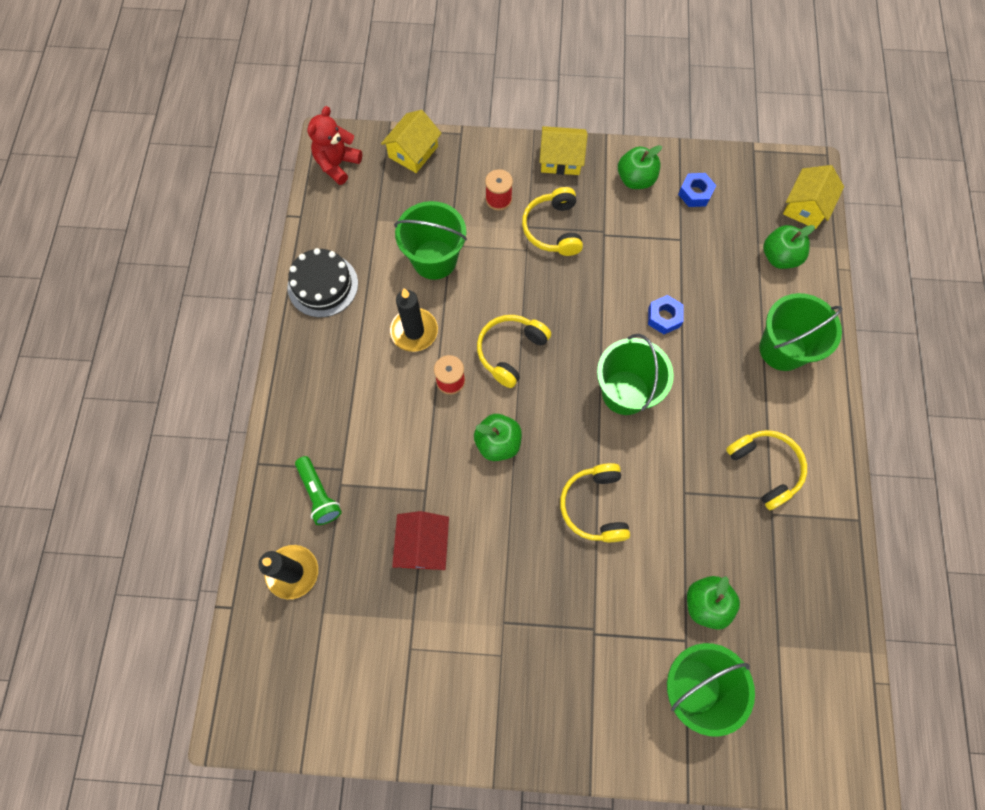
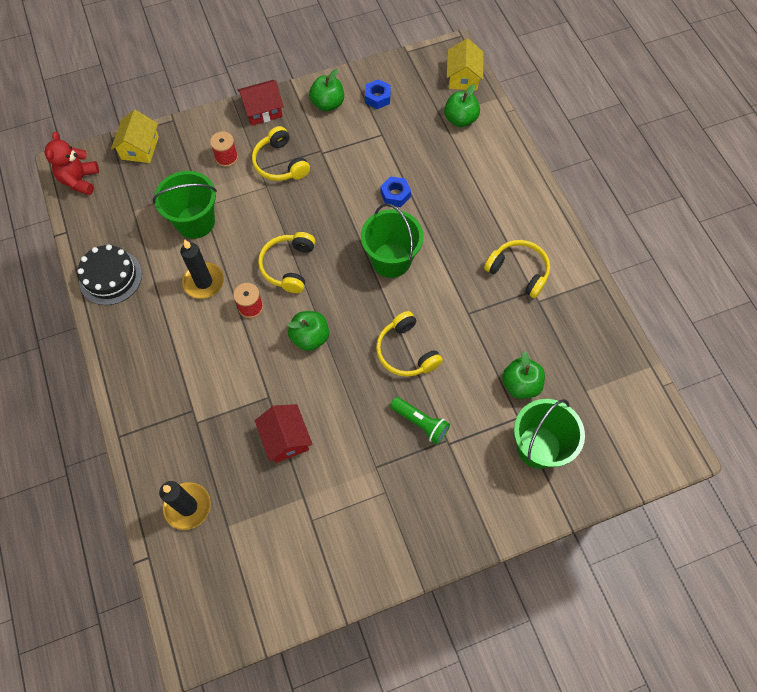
camera: 25 degrees left, 5 degrees down
(319, 494) = (182, 437): green flashlight -> green flashlight (420, 423)
(561, 159) = (263, 110): yellow house -> red house
(782, 349) = (492, 183): green bucket -> none

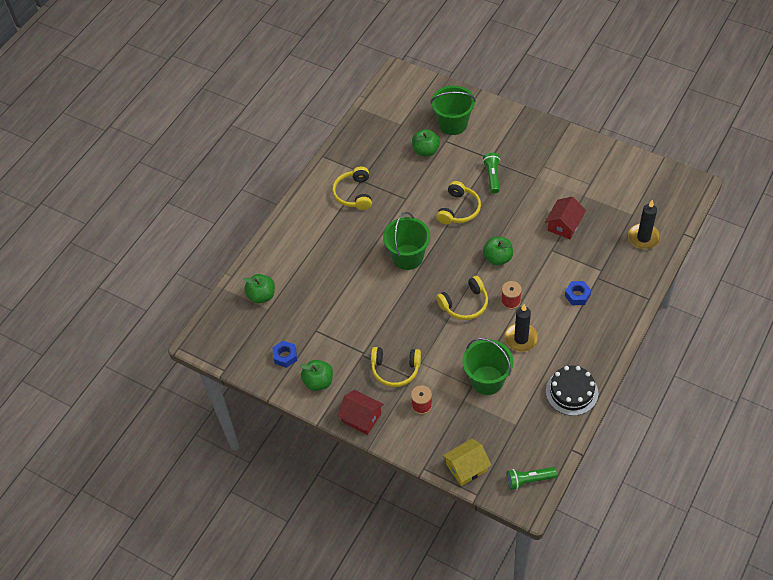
camera: 125 degrees left, 10 degrees down
(80, 180) = (529, 480): red teddy bear -> green flashlight
(280, 163) = (395, 369): yellow headphones -> yellow headphones turned 75 degrees clockwise
(395, 195) = (358, 288): blue nut -> blue nut (577, 295)
(463, 77) = (220, 319): yellow house -> none

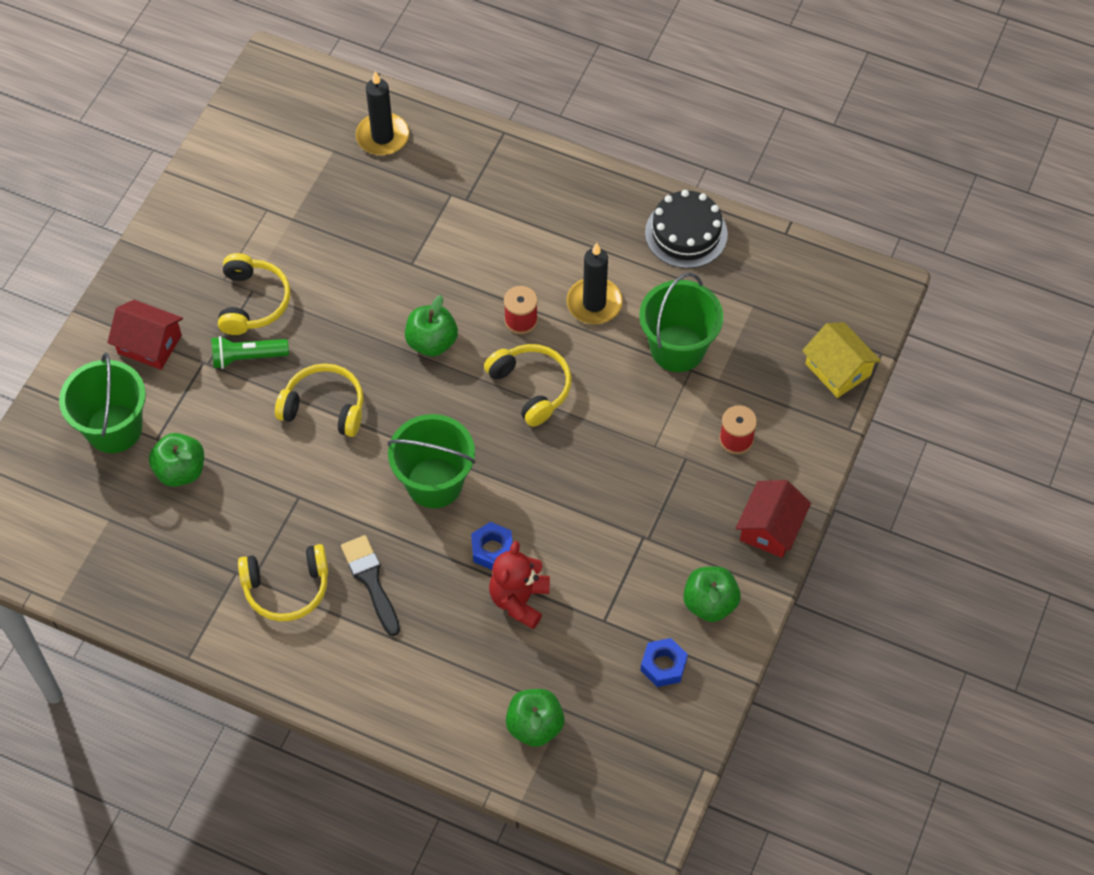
camera: 100 degrees left, 5 degrees up
(333, 292) = (519, 600): none -> red teddy bear
(353, 228) = (371, 581): none -> black brush
(395, 369) = (672, 484): yellow headphones -> yellow headphones (253, 302)
(529, 480) = (846, 286): green flashlight -> none
(564, 225) = (357, 246): red house -> red house (149, 344)
(577, 295) = (503, 227): blue nut -> blue nut (492, 550)

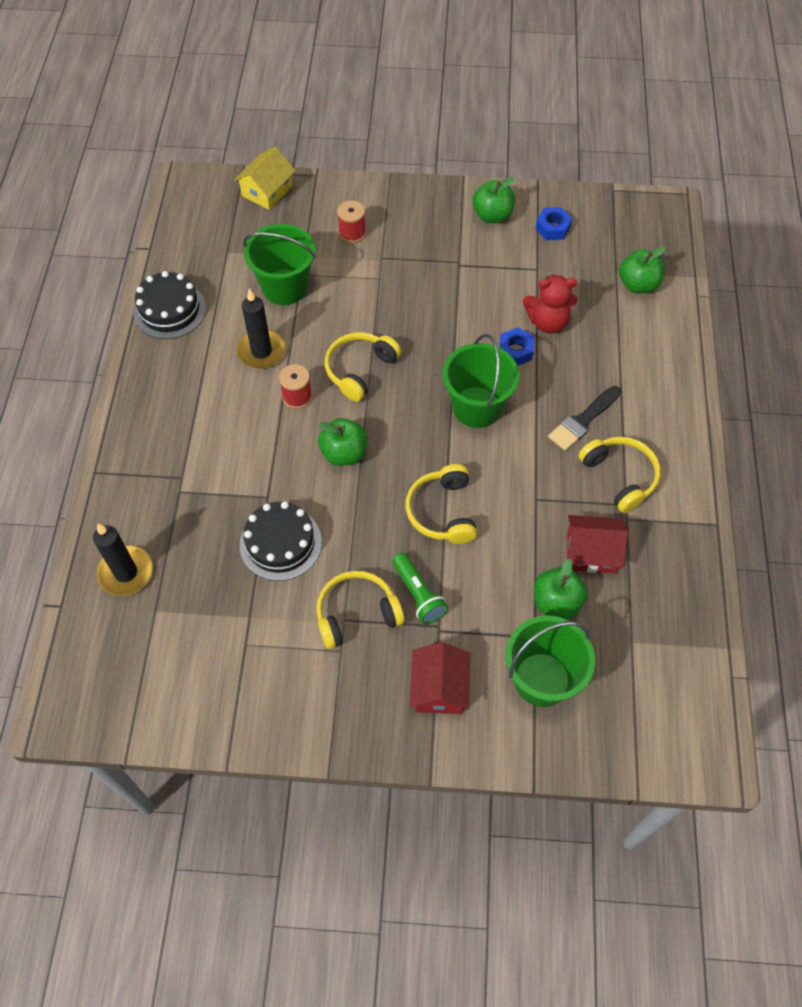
camera: 110 degrees left, 0 degrees up
(355, 261) = (280, 543): none -> black cake
(770, 528) = (417, 198): red house -> red house (591, 552)

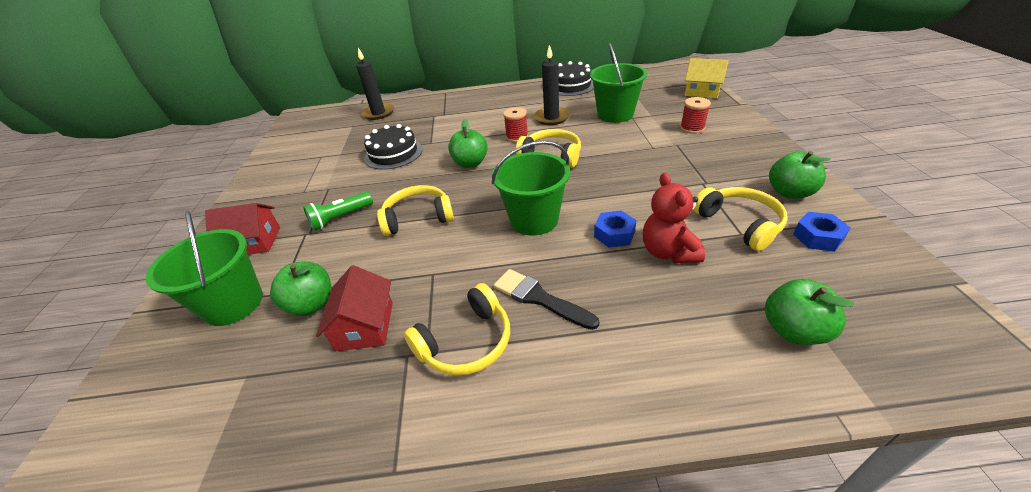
camera: 85 degrees right, 20 degrees down
(357, 614) = (331, 193): yellow headphones -> yellow headphones (739, 224)

